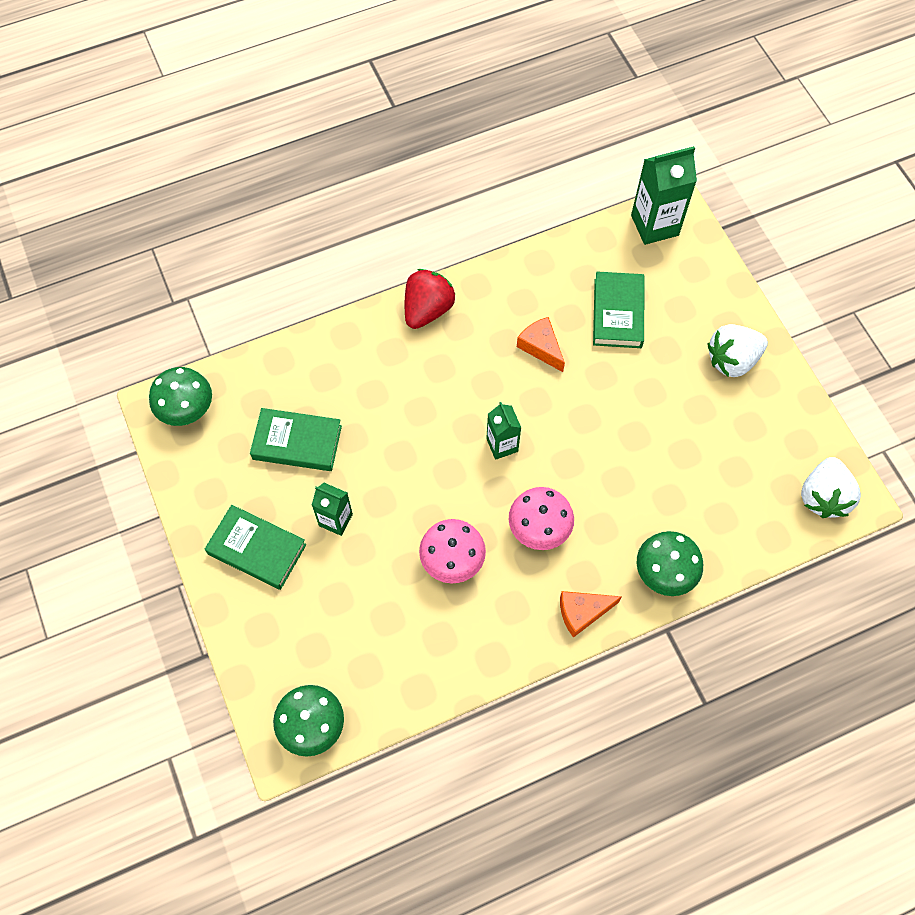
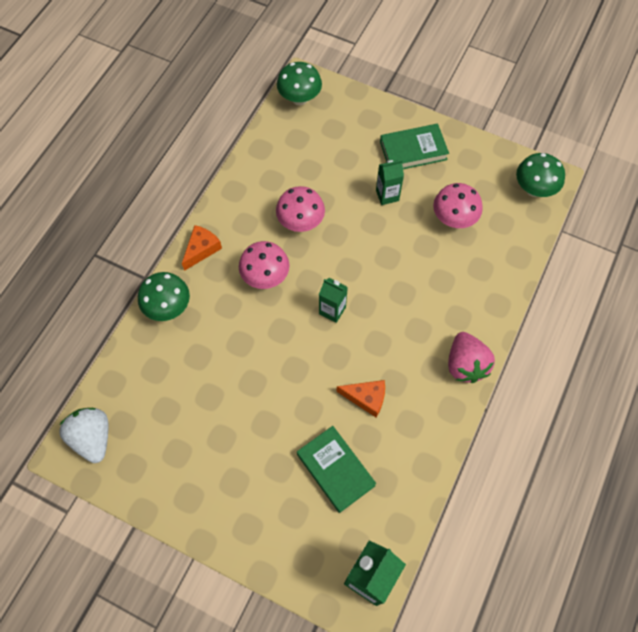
camera: 140 degrees right, 0 degrees up
(297, 442) = (453, 219): green book -> pink mushroom
(427, 310) = (465, 364): red strawberry -> pink strawberry
(732, 360) = (224, 498): white strawberry -> none

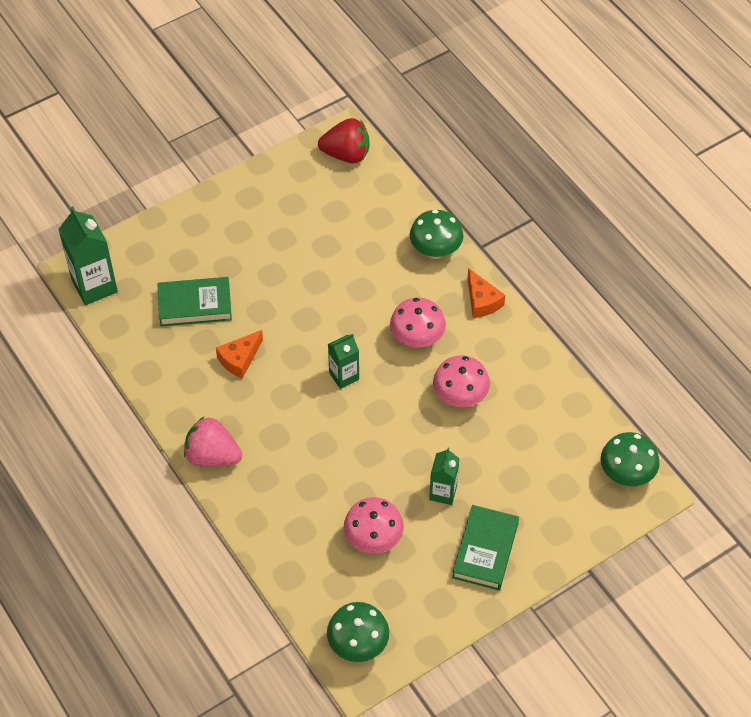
camera: 120 degrees right, 10 degrees down
(92, 438) = (346, 154): white strawberry -> red strawberry

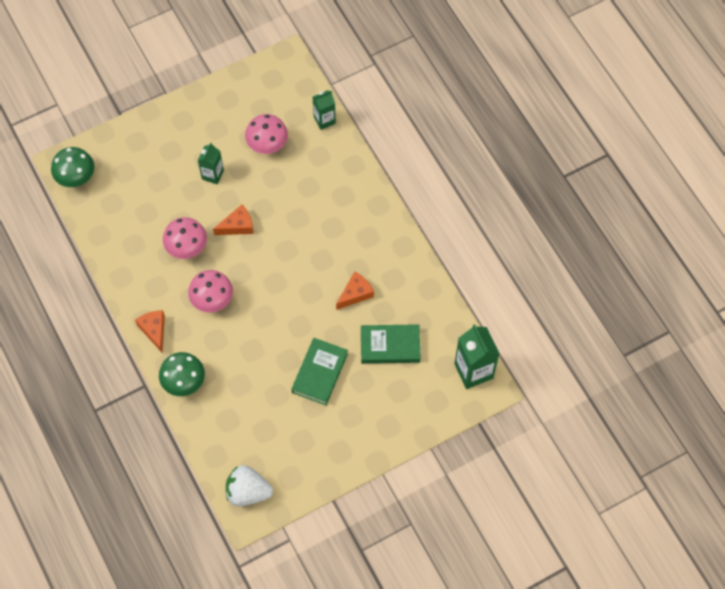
camera: 175 degrees left, 10 degrees up
(212, 456) = (379, 215): pink strawberry -> none
(344, 376) = (274, 272): green carton -> green carton (324, 120)
(346, 154) = (248, 492): red strawberry -> white strawberry
(358, 645) = (286, 77): green mushroom -> none
(399, 429) = (237, 226): none -> orange cheese
(485, 550) = (190, 131): green book -> green book (320, 373)

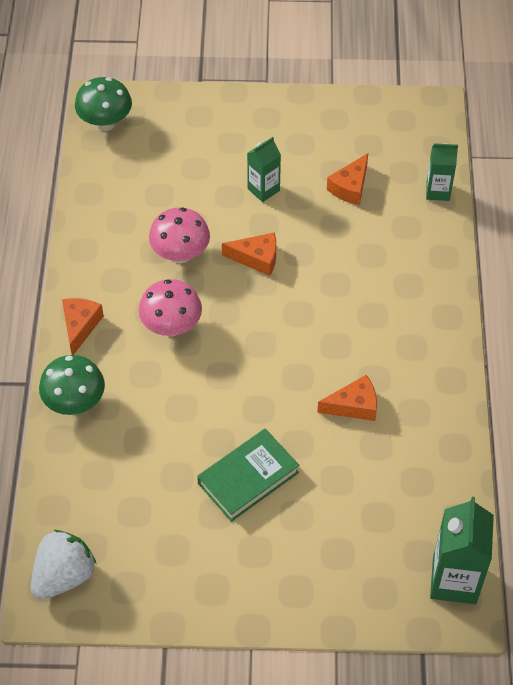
camera: 30 degrees right, 10 degrees down
(248, 492) = (64, 575): white strawberry -> white strawberry turned 90 degrees clockwise
(267, 145) = (350, 187): pink mushroom -> orange cheese
(390, 346) = (360, 491): green book -> none

